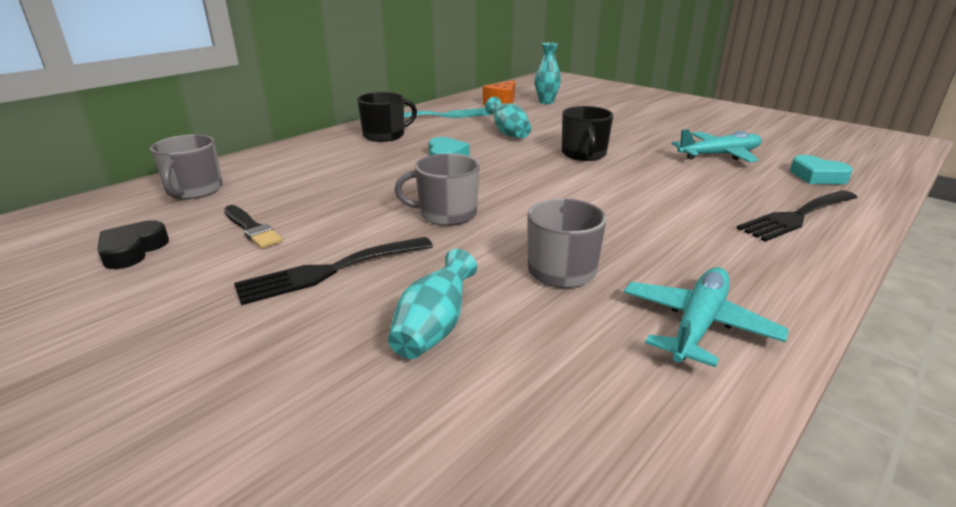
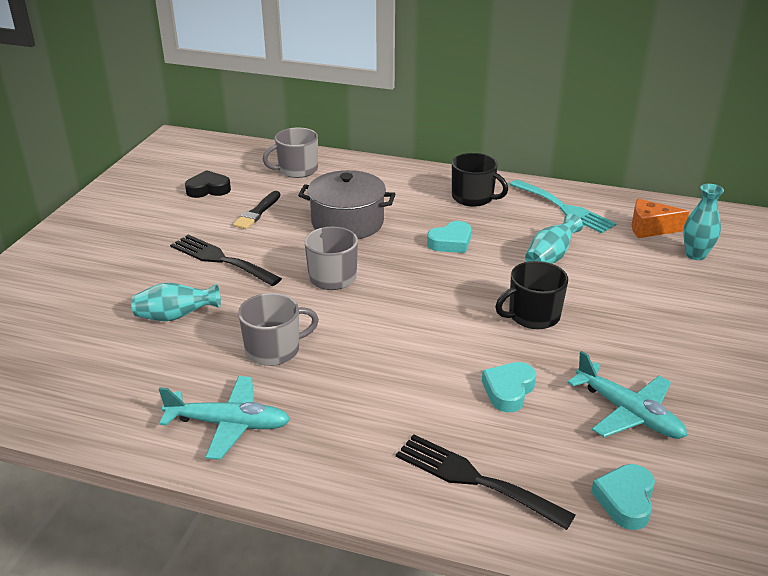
camera: 65 degrees right, 5 degrees up
(351, 188) = (347, 223): none -> grey pot
(681, 182) = (508, 390): none -> turquoise heart

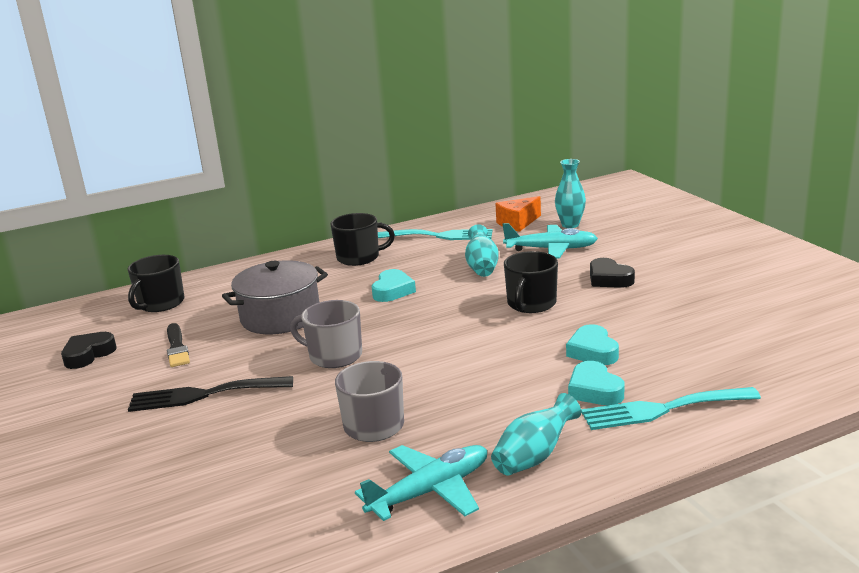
camera: 40 degrees left, 10 degrees down
(175, 317) = (236, 454): turquoise vase -> turquoise vase (534, 456)
(297, 170) = (160, 303): grey mug -> black mug
(474, 479) = (662, 409): black fork -> turquoise fork
(625, 500) = (759, 365): turquoise heart -> turquoise heart (594, 390)
(628, 412) = (681, 322): turquoise plane -> turquoise plane (551, 249)
(637, 330) = (609, 279): none -> black heart

